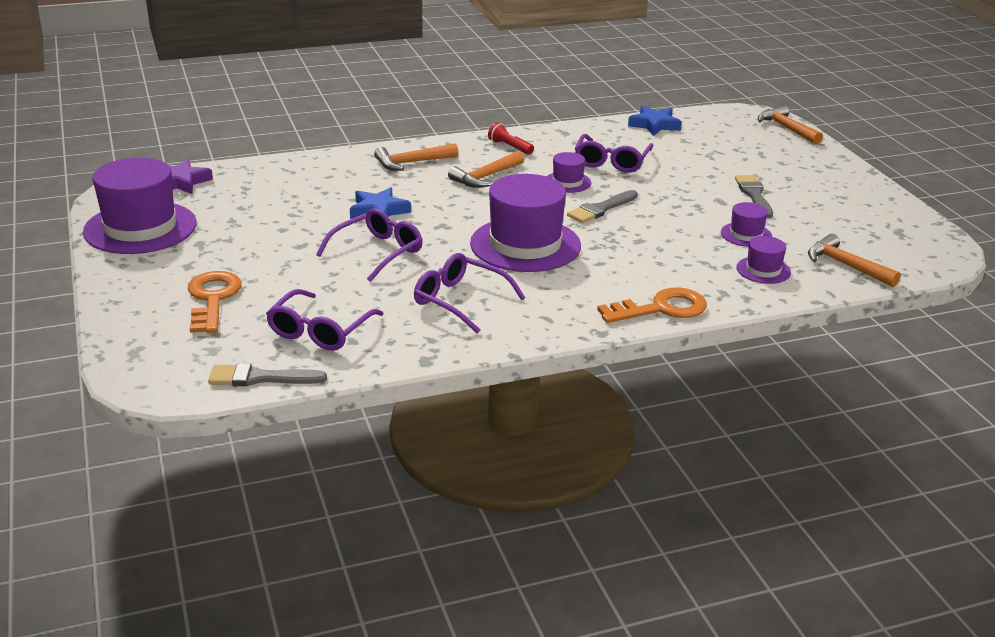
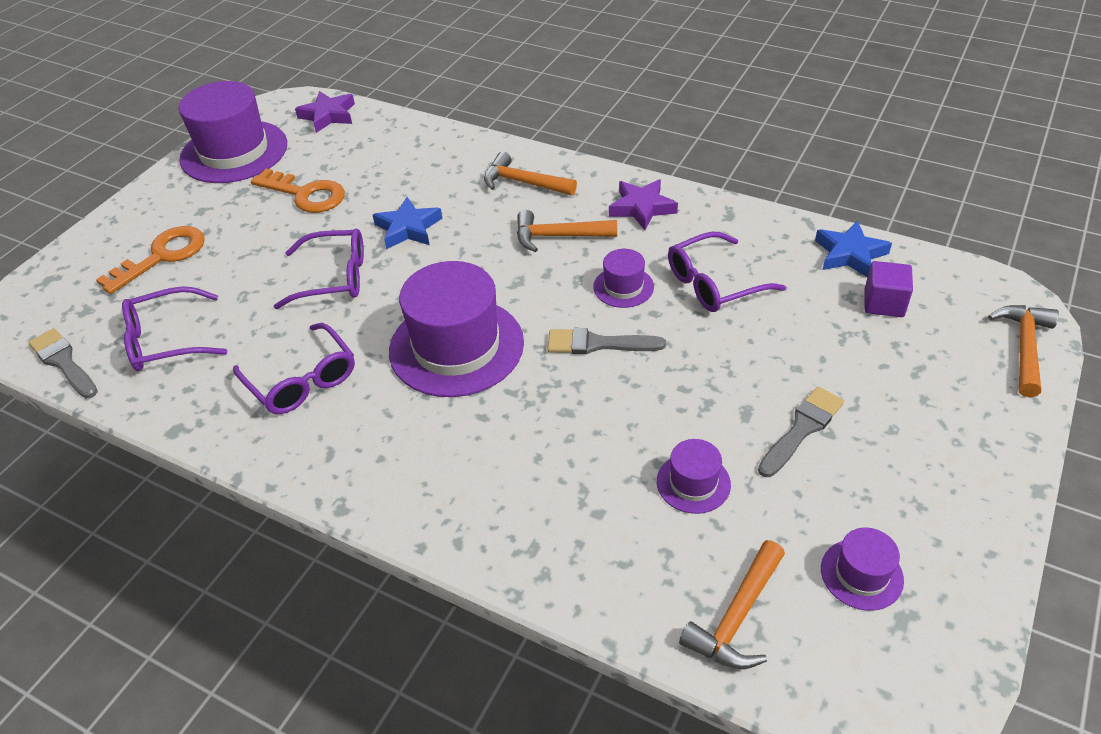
camera: 50 degrees right, 15 degrees up
(460, 301) = (301, 380): purple glasses -> purple glasses turned 150 degrees clockwise
(510, 147) = (641, 208): red flashlight -> purple star
(662, 308) = (439, 522): orange key -> orange key (306, 194)
(704, 137) = (883, 303): none -> purple cube
(763, 270) = (626, 549): purple hat -> purple hat (861, 574)
(845, 265) = (736, 617): orange hammer -> orange hammer turned 150 degrees counterclockwise

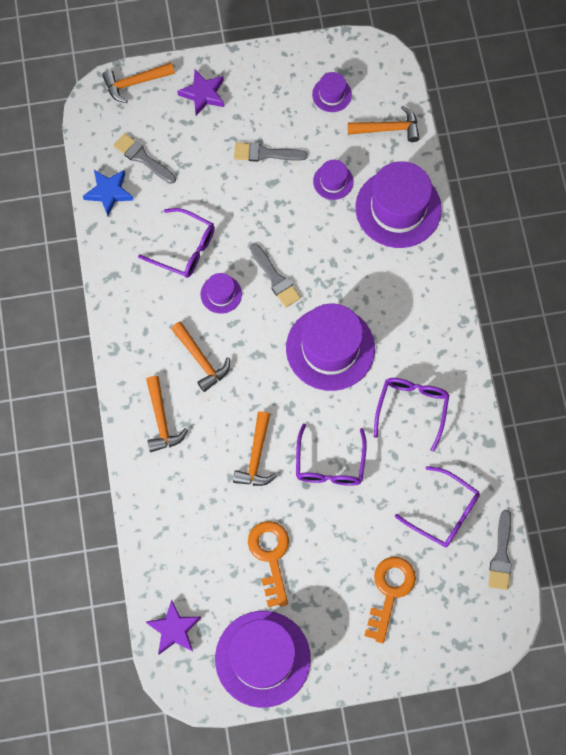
camera: 130 degrees left, 25 degrees up
(162, 256) = (390, 592): orange key -> orange key turned 105 degrees clockwise
(333, 278) = (330, 463): purple glasses -> purple glasses turned 135 degrees counterclockwise
(408, 228) = (256, 457): blue star -> orange hammer
(581, 538) = (398, 208): none -> purple hat
(641, 208) = (140, 329): purple star -> purple star (203, 94)
(883, 303) = (142, 158): purple cube -> grey brush

